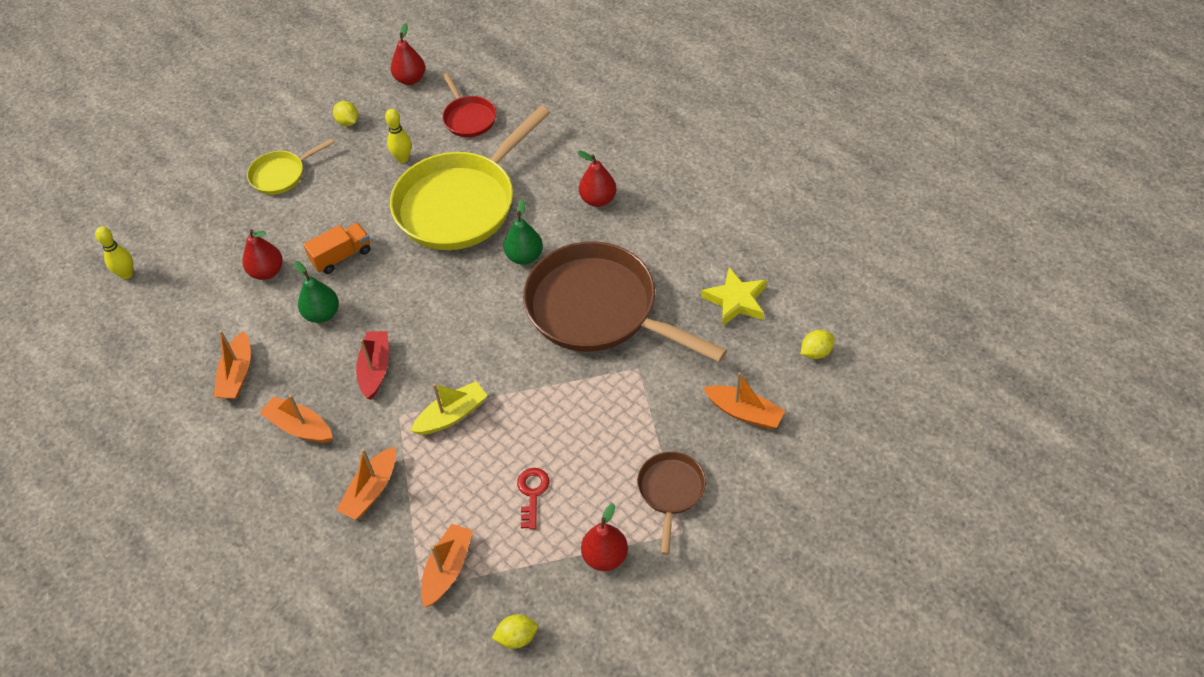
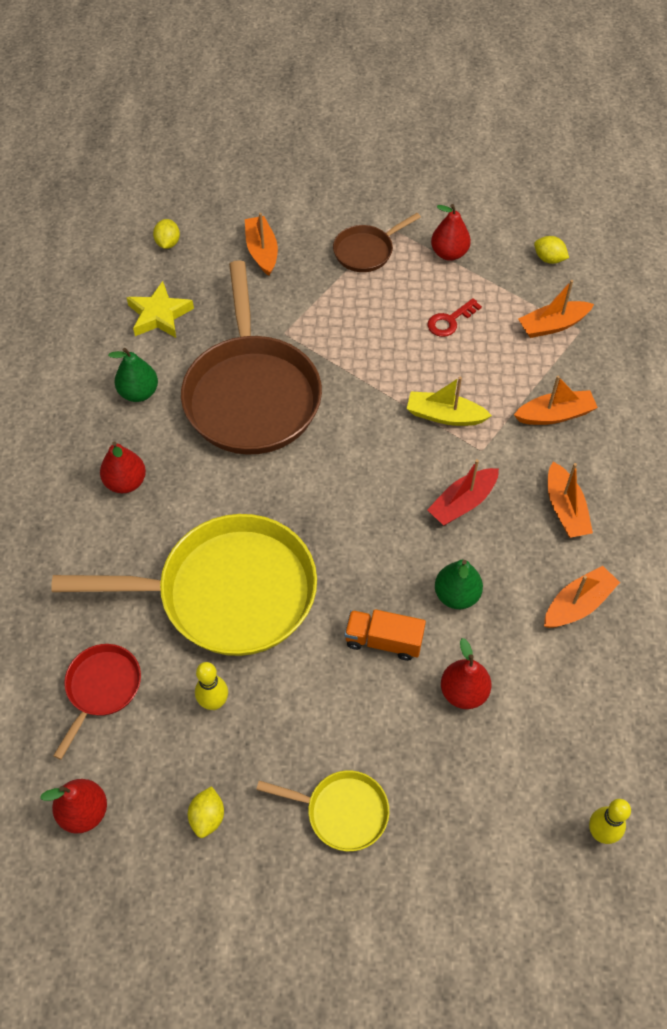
camera: 135 degrees left, 5 degrees up
(524, 257) = (244, 488): green pear -> green pear (139, 393)
(816, 352) = (168, 243): yellow lemon -> yellow lemon turned 75 degrees clockwise

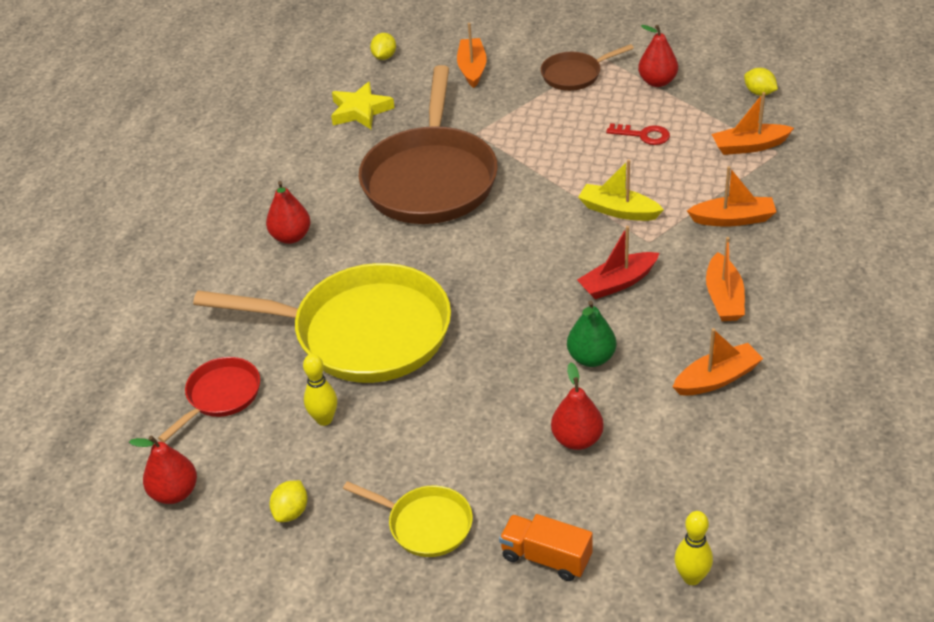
camera: 15 degrees right, 15 degrees down
(139, 393) = (323, 169): green pear -> none
(383, 641) = (506, 388): orange truck -> orange truck (546, 558)
(450, 321) = (644, 135): red key -> red key turned 135 degrees counterclockwise

